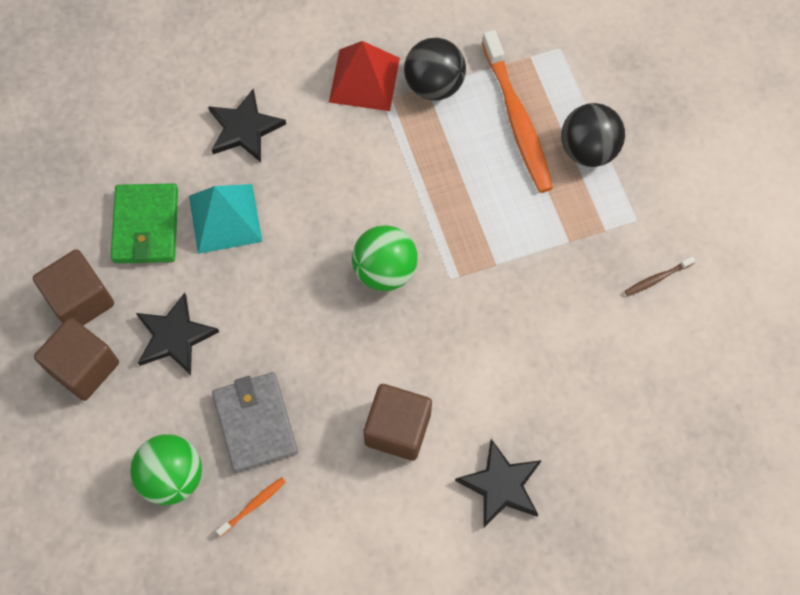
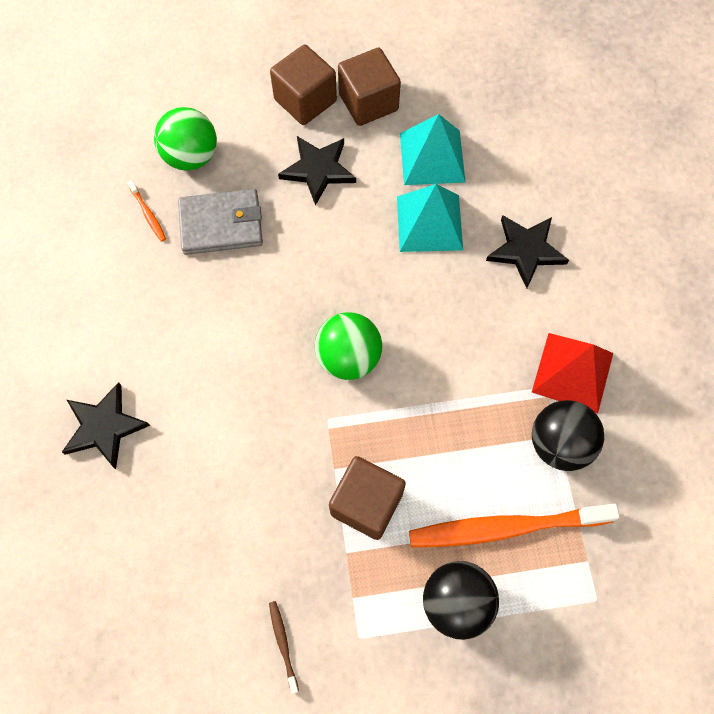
camera: 100 degrees right, 0 degrees up
(146, 226) = (432, 157): green wallet -> turquoise pyramid
(397, 429) = (184, 343): brown cube -> brown cube (366, 503)

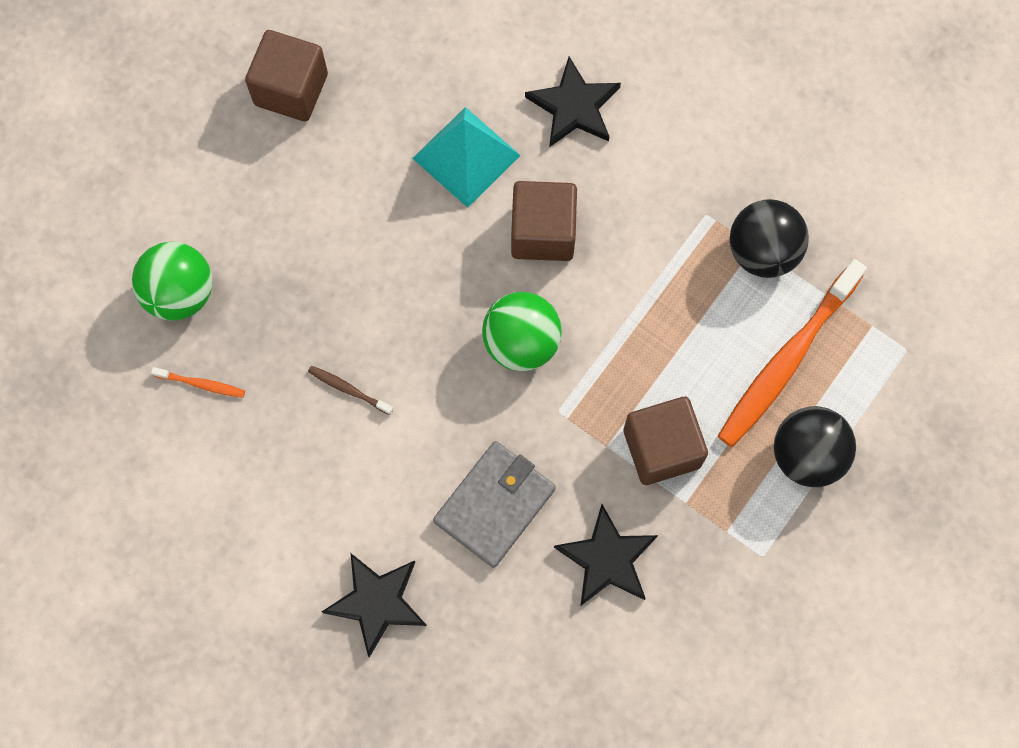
camera: 45 degrees left, 5 degrees up
(221, 224) = (281, 330): grey wallet -> grey wallet (495, 505)
(283, 644) = (710, 620): brown toothbrush -> brown toothbrush (349, 390)
(305, 100) = (229, 140): brown cube -> brown cube (543, 232)
(318, 170) = (314, 197): black star -> black star (607, 559)
(432, 157) = (405, 91): turquoise pyramid -> none
(572, 372) = (715, 180): red pyramid -> none

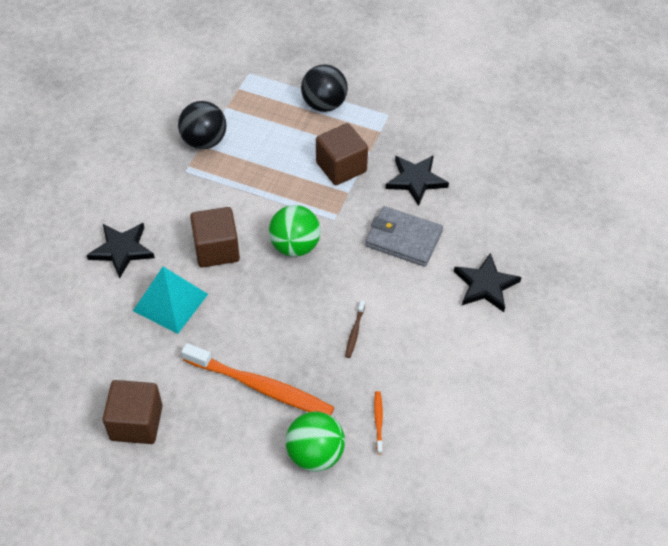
camera: 105 degrees left, 20 degrees down
(787, 359) = (269, 120): orange toothbrush -> orange toothbrush (260, 386)

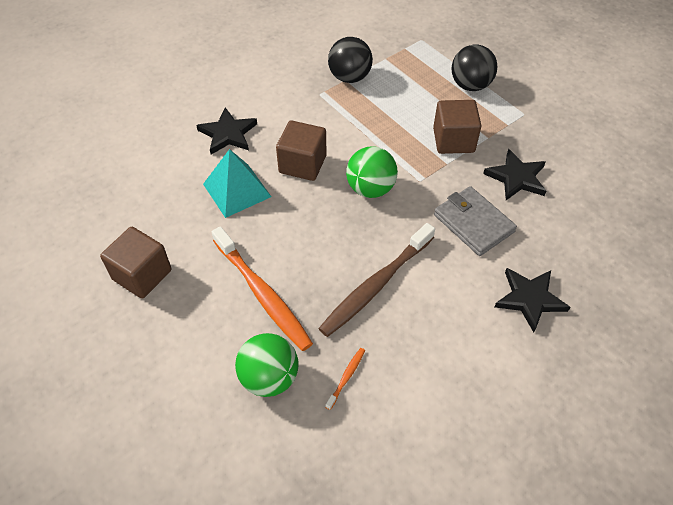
camera: 30 degrees right, 0 degrees up
(355, 332) = (376, 285): brown toothbrush -> brown toothbrush, size x2.41

